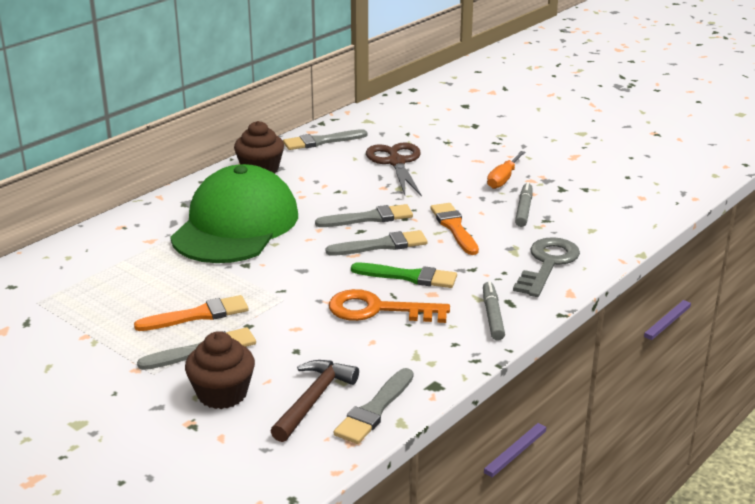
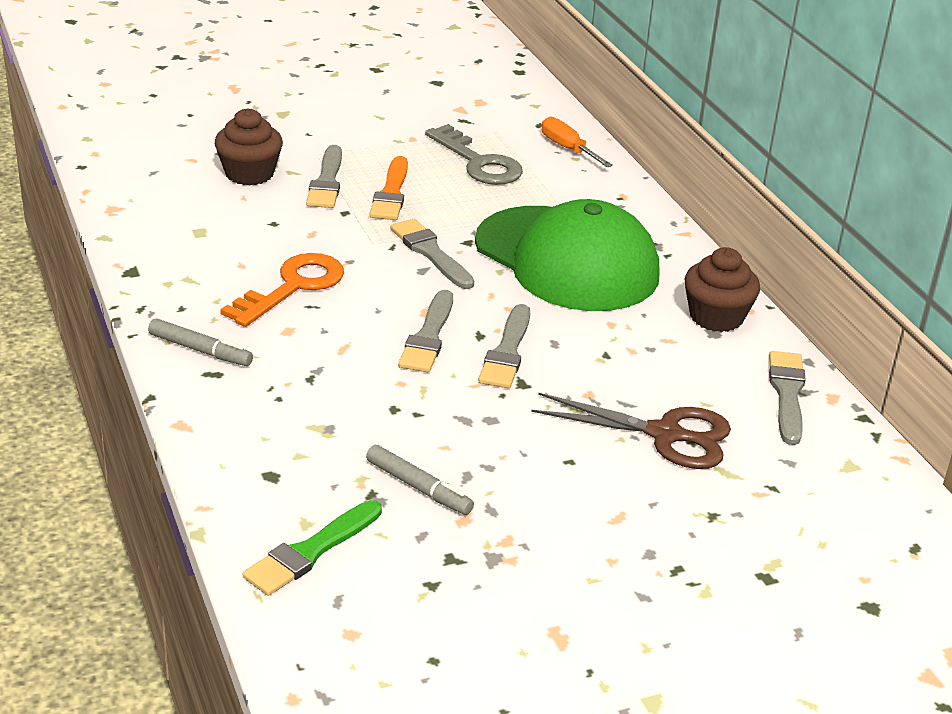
camera: 115 degrees right, 5 degrees up
(313, 399) = (189, 209): brown hammer -> none
(374, 410) = (137, 231): grey brush -> grey brush (430, 253)
(409, 277) = (338, 329): green brush -> green brush (311, 551)
(454, 227) = (423, 406): orange brush -> none
(503, 179) = (531, 513): orange screwdriver -> orange screwdriver (568, 149)
(548, 264) = (261, 440): grey key -> grey key (478, 162)

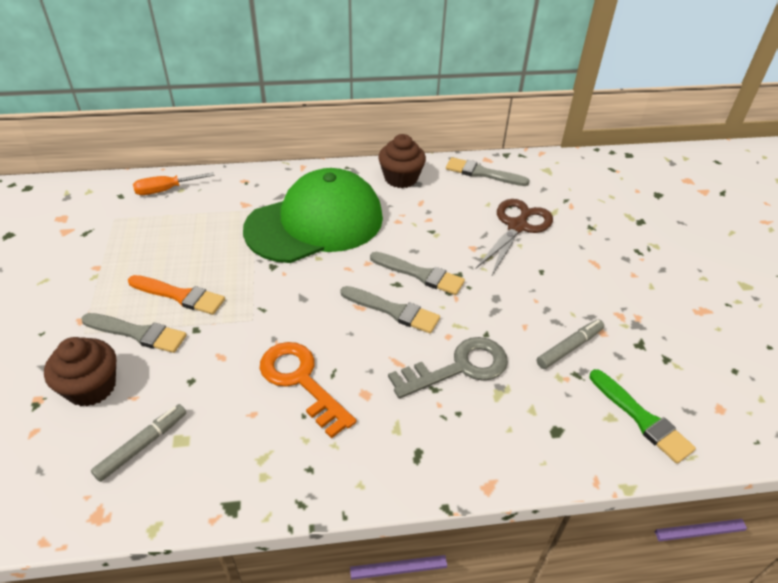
camera: 75 degrees left, 10 degrees up
(200, 350) = (381, 461): grey marker -> grey marker (142, 445)
(430, 253) = (280, 289): grey brush -> none
(478, 162) = (159, 238): grey key -> grey key (459, 368)

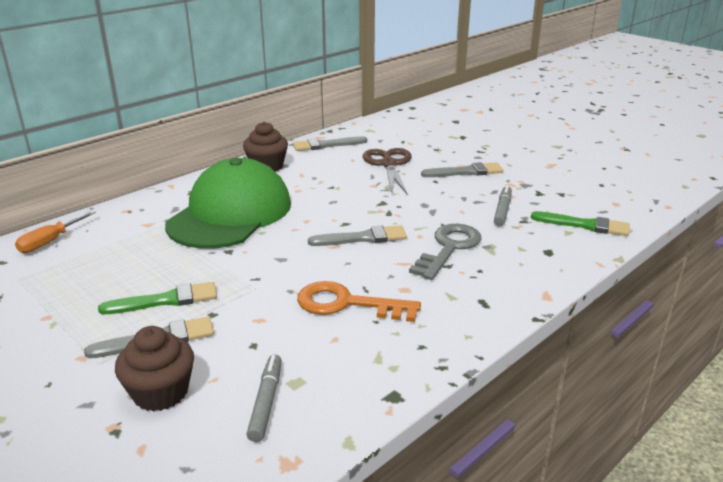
camera: 35 degrees left, 15 degrees down
(180, 295) = (166, 300): orange brush -> green brush
(420, 274) = (355, 212): grey brush -> grey brush (466, 172)

